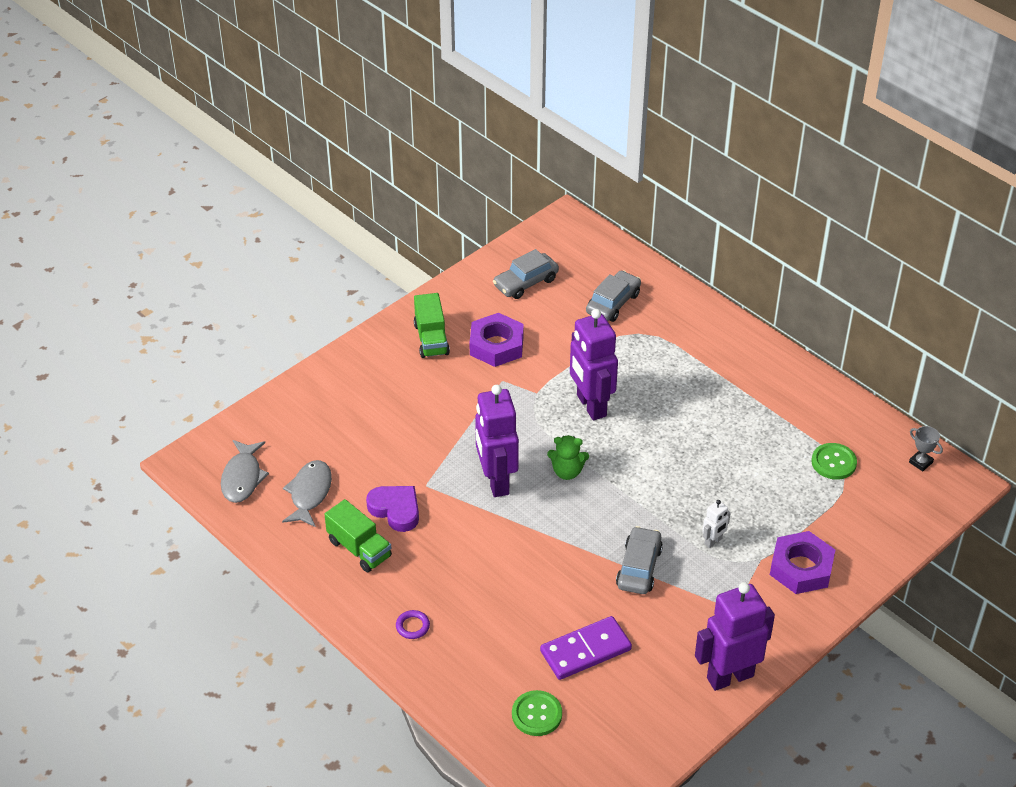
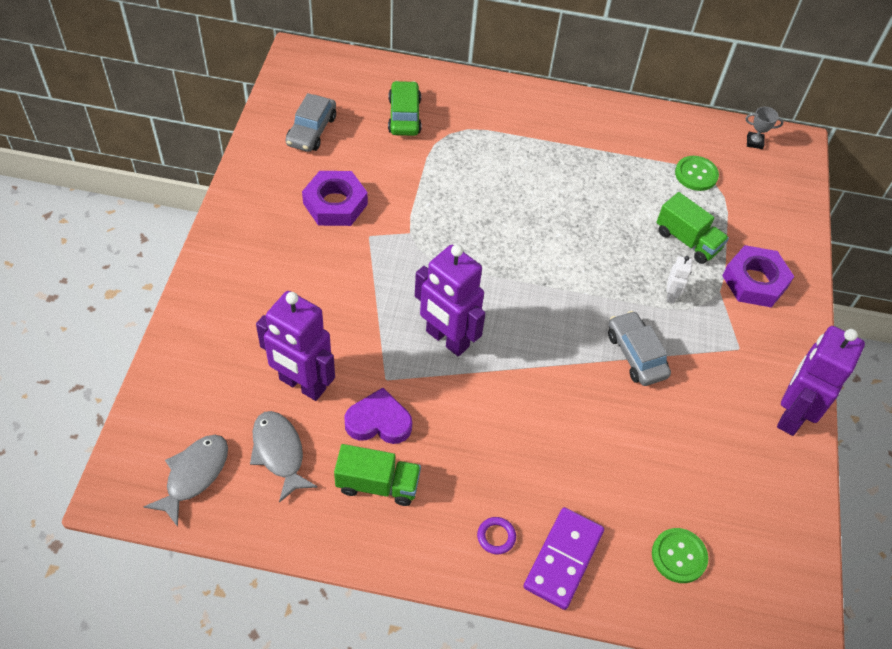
camera: 40 degrees left, 10 degrees up
(242, 478) = (194, 475): grey fish -> grey fish turned 120 degrees counterclockwise
(431, 339) = (269, 227): green truck -> green truck (687, 240)
(567, 472) = (500, 295): green teddy bear -> none
(585, 651) = (663, 463): purple domino -> purple domino (563, 559)
(591, 406) = (466, 221): purple robot -> purple robot (302, 384)
(613, 303) = (404, 116): grey car -> green car

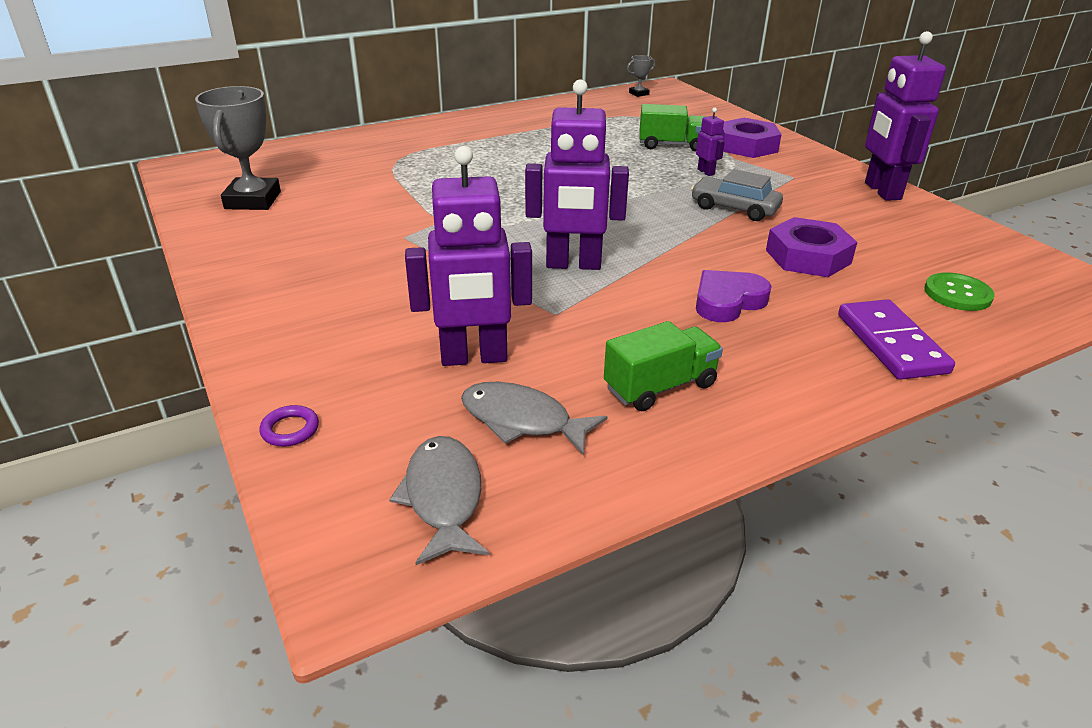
camera: 35 degrees left, 20 degrees down
(311, 131) = (253, 200): grey car -> grey trophy
(335, 204) = (340, 231): purple nut -> purple nut (808, 256)
(379, 422) = (592, 344): purple heart -> purple heart (727, 301)
(404, 116) = (340, 164): green car -> none
(496, 537) = (819, 361): purple ring -> purple ring (290, 429)
(671, 295) = (706, 172): white robot -> purple robot
(696, 174) = (625, 117): green button -> none

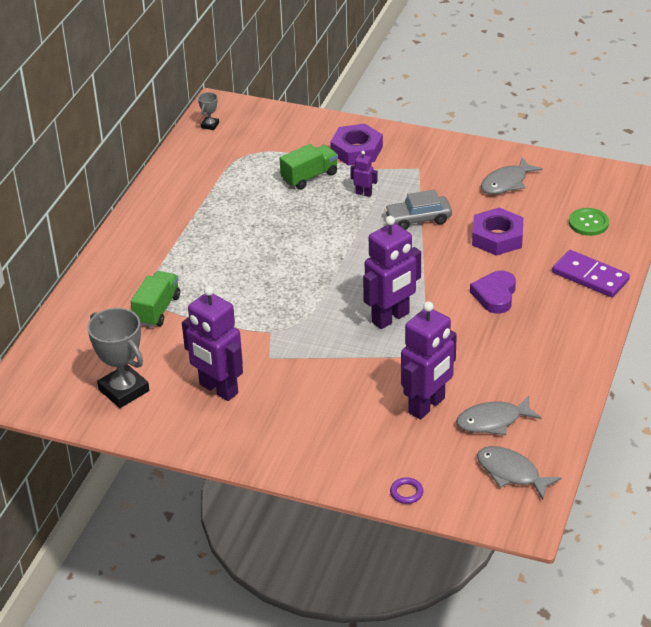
camera: 40 degrees left, 5 degrees up
(660, 387) = (525, 366): green truck -> green truck (157, 310)
(882, 191) = (479, 154): purple robot -> purple robot (218, 389)
(886, 221) = (506, 183): none -> grey fish

